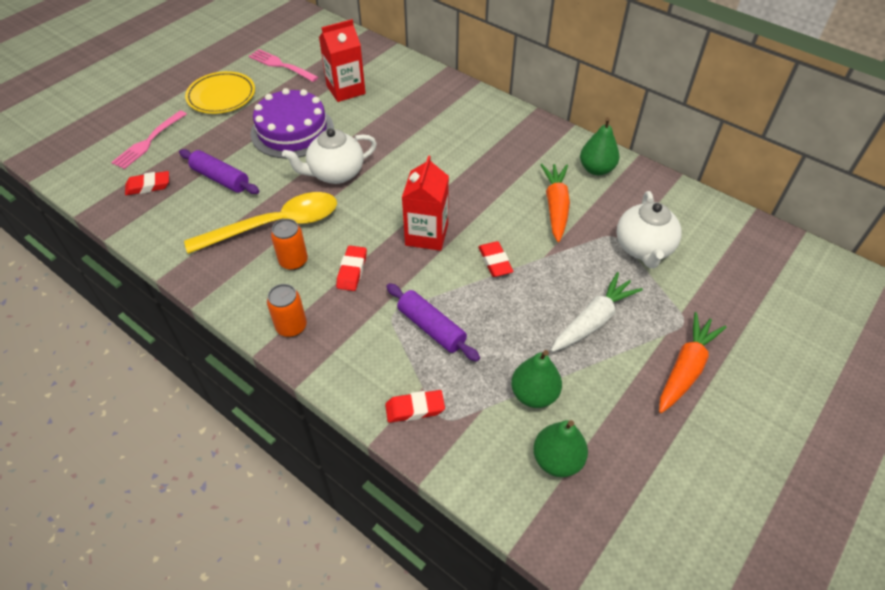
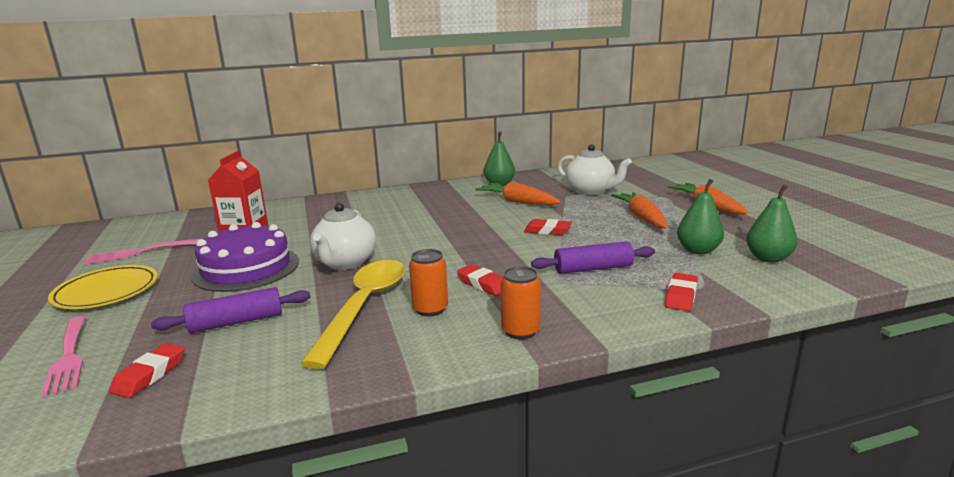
camera: 55 degrees left, 30 degrees down
(426, 235) = (483, 246): red carton -> none
(593, 320) = (641, 218): white carrot -> orange carrot

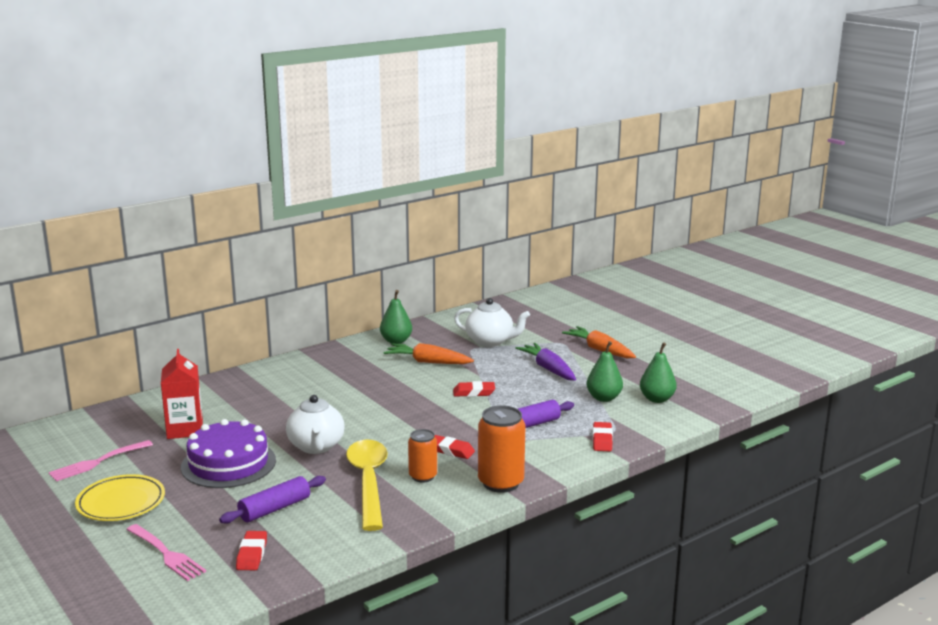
camera: 20 degrees left, 0 degrees up
(520, 331) = (500, 483): orange can -> orange can, size x1.61
(641, 218) = (548, 369): orange carrot -> purple carrot

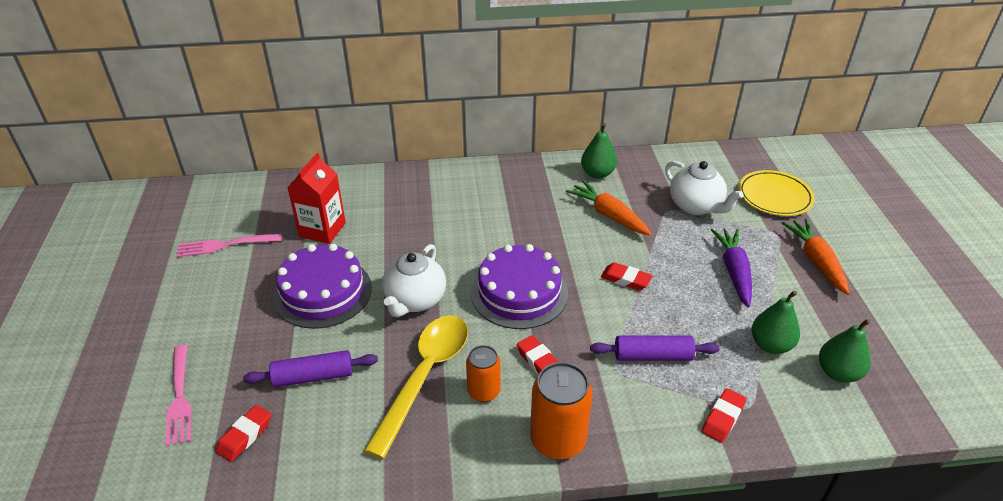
camera: 30 degrees right, 20 degrees up
(121, 502) = (200, 307): yellow plate -> yellow plate (774, 196)
(398, 420) = (519, 293): none -> purple cake

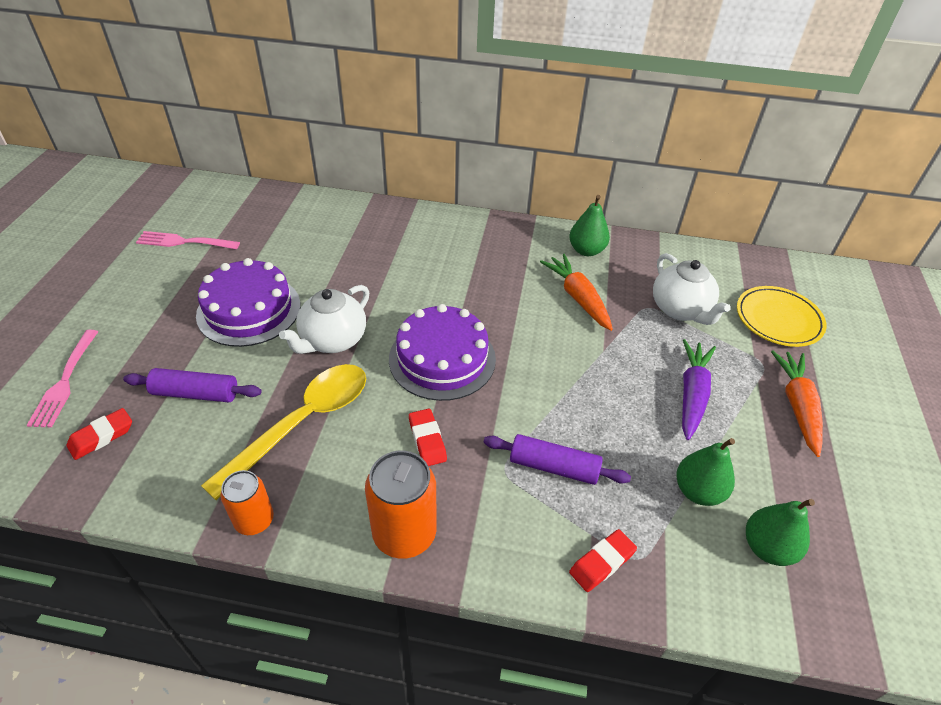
camera: 15 degrees right, 5 degrees up
(322, 230) = (281, 247): red carton -> none
(484, 391) = (353, 456): orange can -> orange can (254, 520)
(625, 279) = (563, 372): red eraser -> none

